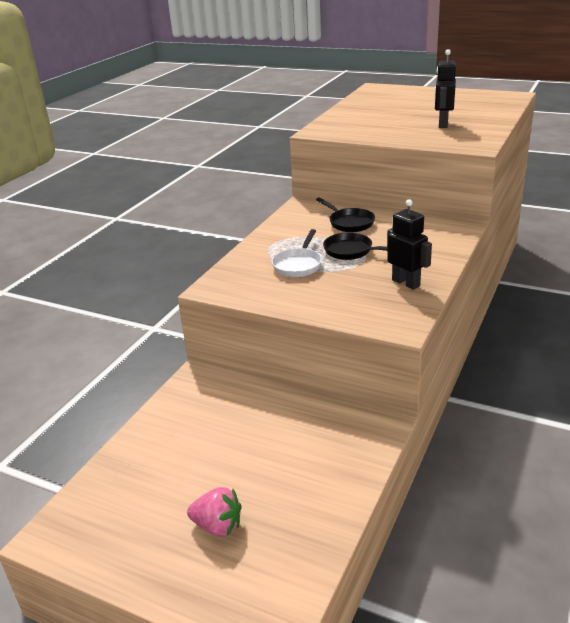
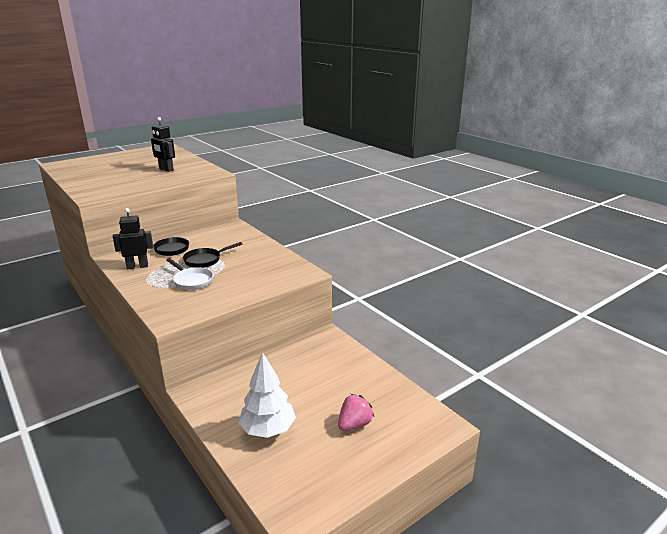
camera: 65 degrees left, 5 degrees down
(168, 456) = (268, 430): none -> white tree
(406, 283) = (266, 257): black robot -> black robot (137, 266)

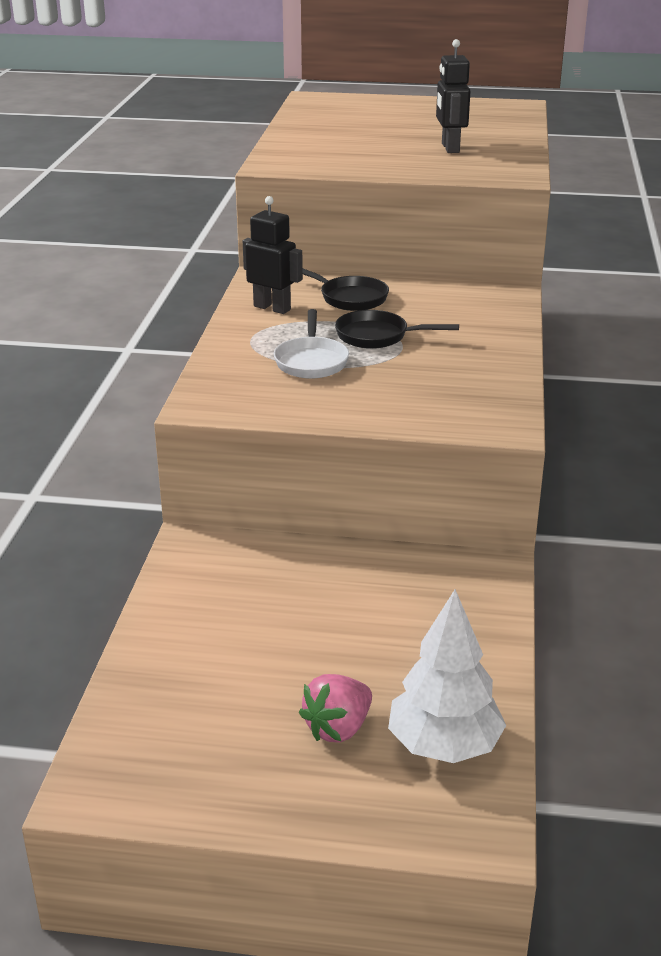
camera: 45 degrees right, 5 degrees up
(268, 430) = (212, 654): white tree -> white tree (444, 746)
(354, 424) = (338, 728): pink strawberry -> pink strawberry turned 135 degrees clockwise

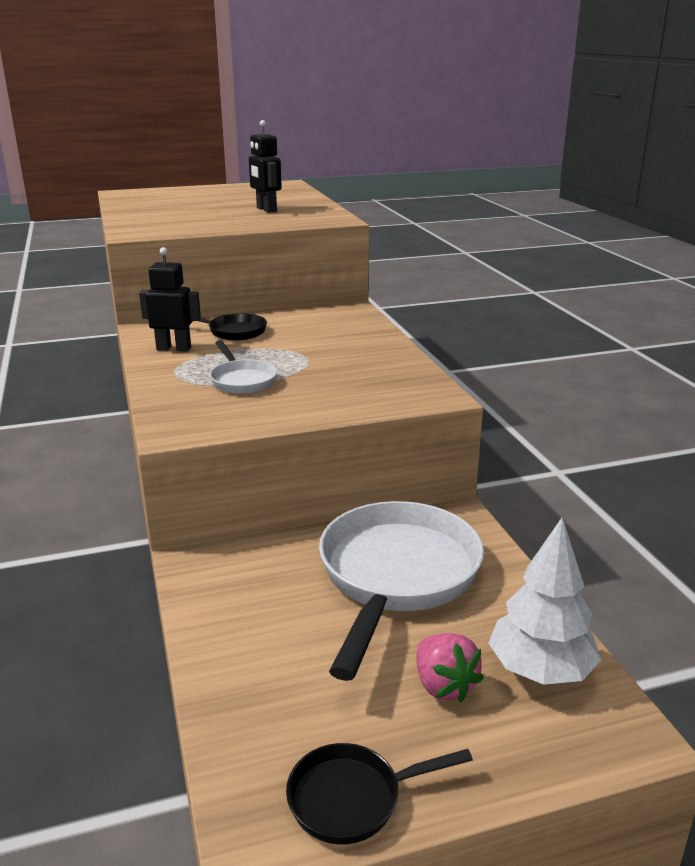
camera: 25 degrees left, 5 degrees down
(338, 728) = (444, 685): pink strawberry -> pink strawberry turned 45 degrees counterclockwise
(375, 613) = (396, 576): none -> white pan
(377, 336) = (280, 354): black pan -> black pan (352, 798)

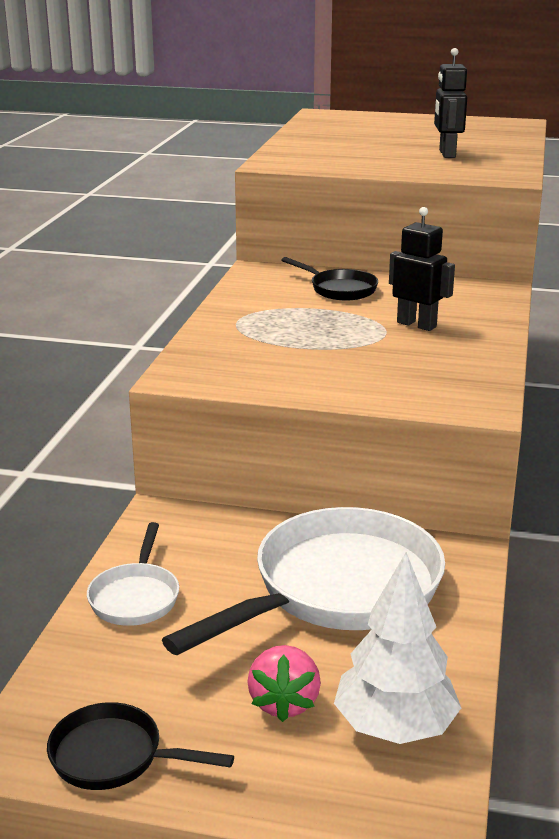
camera: 30 degrees right, 0 degrees up
(174, 348) = (262, 295): black robot -> black robot (416, 324)
(242, 380) = (293, 342): white pan -> white pan (135, 597)

